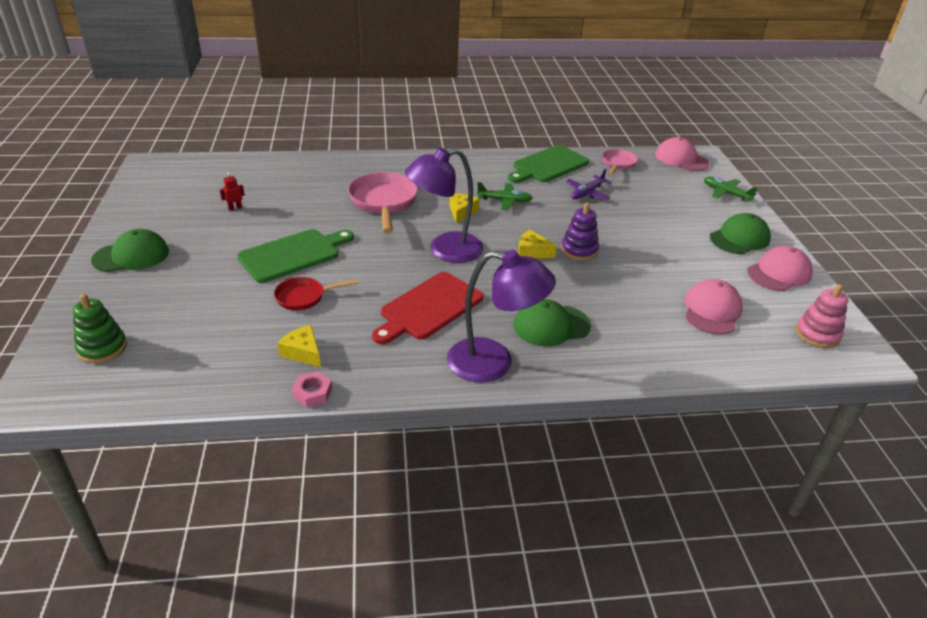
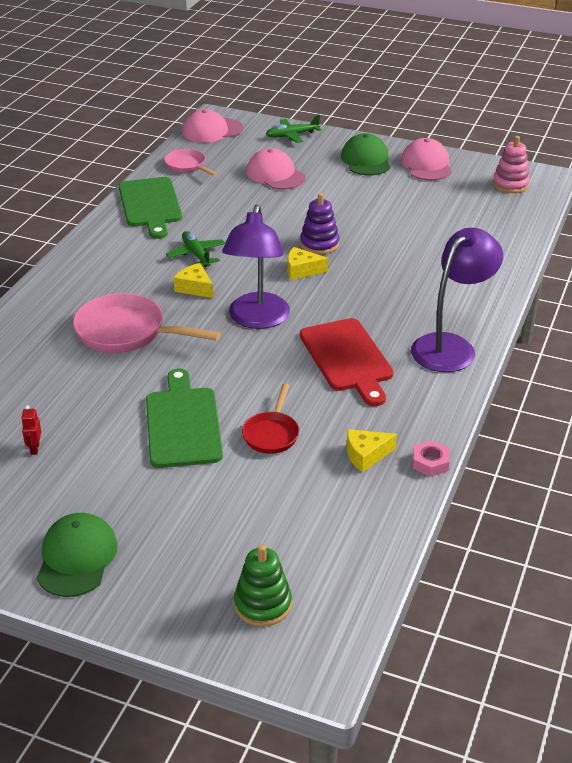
camera: 60 degrees left, 0 degrees up
(505, 201) = (196, 254): green plane -> green plane turned 60 degrees counterclockwise
(532, 252) = (302, 270): yellow cheese -> yellow cheese turned 45 degrees clockwise
(551, 325) = (420, 299): green cap -> none
(587, 193) = (226, 203): purple plane -> none
(712, 310) = (453, 215): pink cap -> pink cap (275, 174)

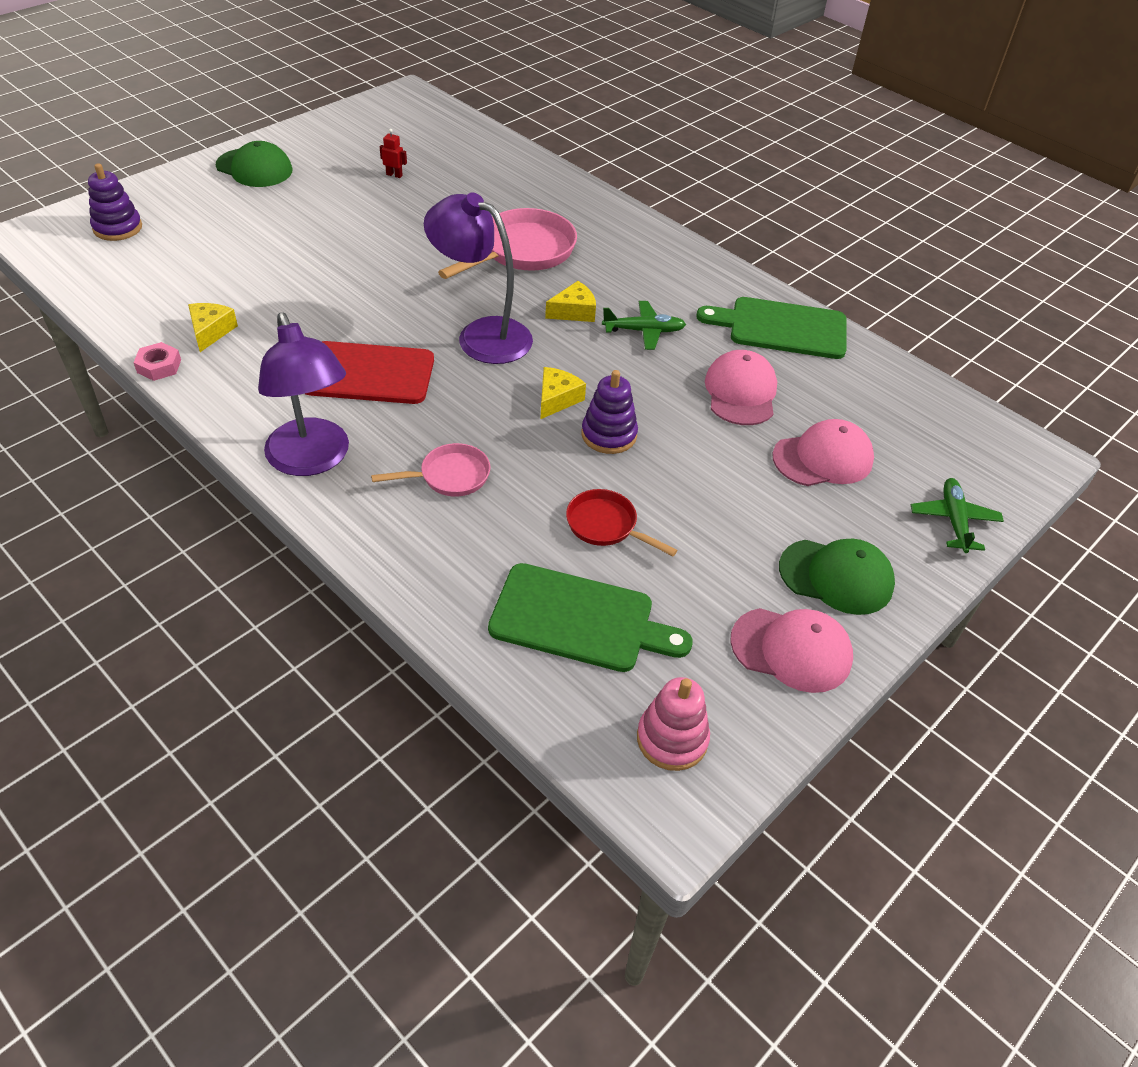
camera: 110 degrees right, 10 degrees up
(183, 424) = (356, 247): green cutting board -> green cutting board (579, 619)
(187, 166) = (879, 384): pink pan -> pink pan (449, 476)
(212, 130) = (991, 439): pink cap -> pink cap (740, 392)
(263, 604) = (117, 228): green stacking toy -> purple stacking toy
(272, 434) = (295, 289): red pan -> red pan (606, 526)

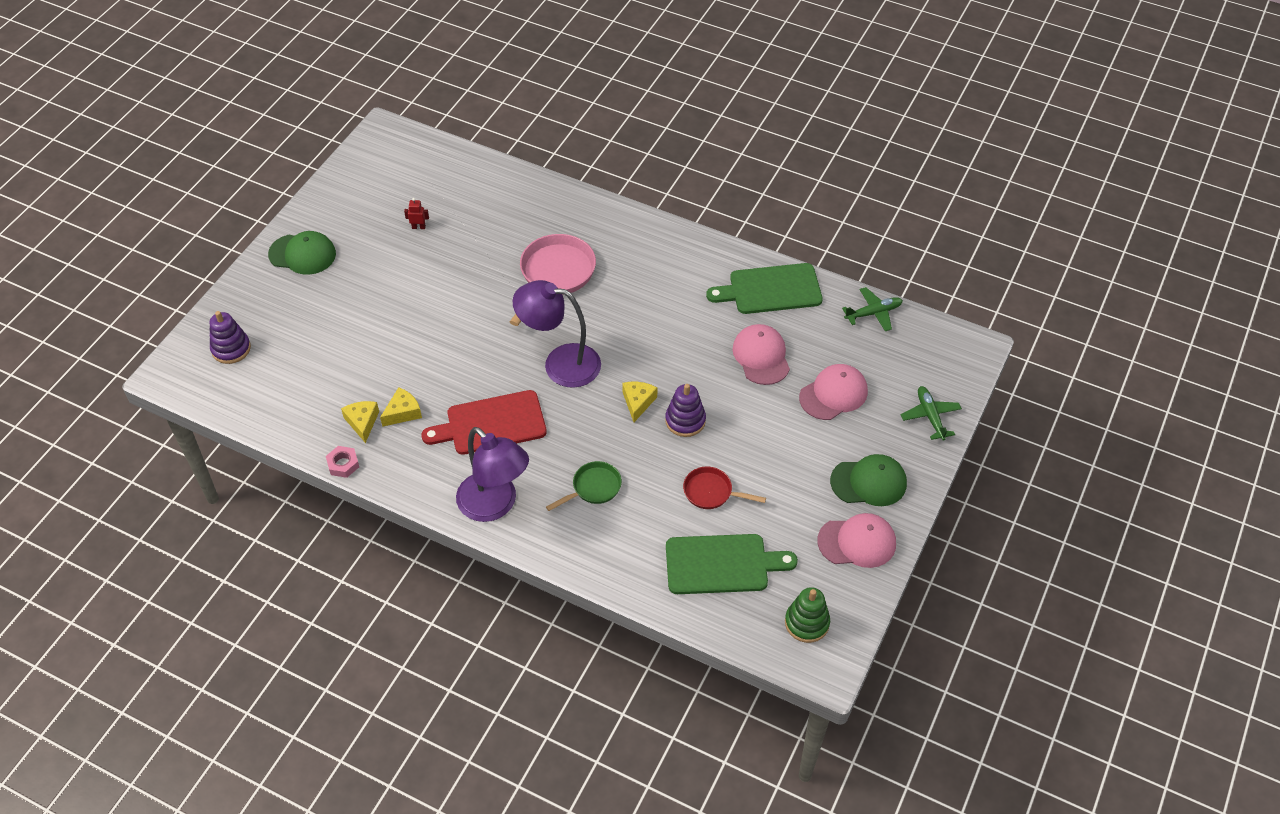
camera: 15 degrees left, 5 degrees up
(449, 476) = (593, 488): pink pan -> green pan
(574, 311) = (617, 321): yellow cheese -> yellow cheese (403, 412)
(644, 331) = (674, 323): green plane -> green plane (873, 313)
(672, 739) = (807, 623): pink stacking toy -> green stacking toy

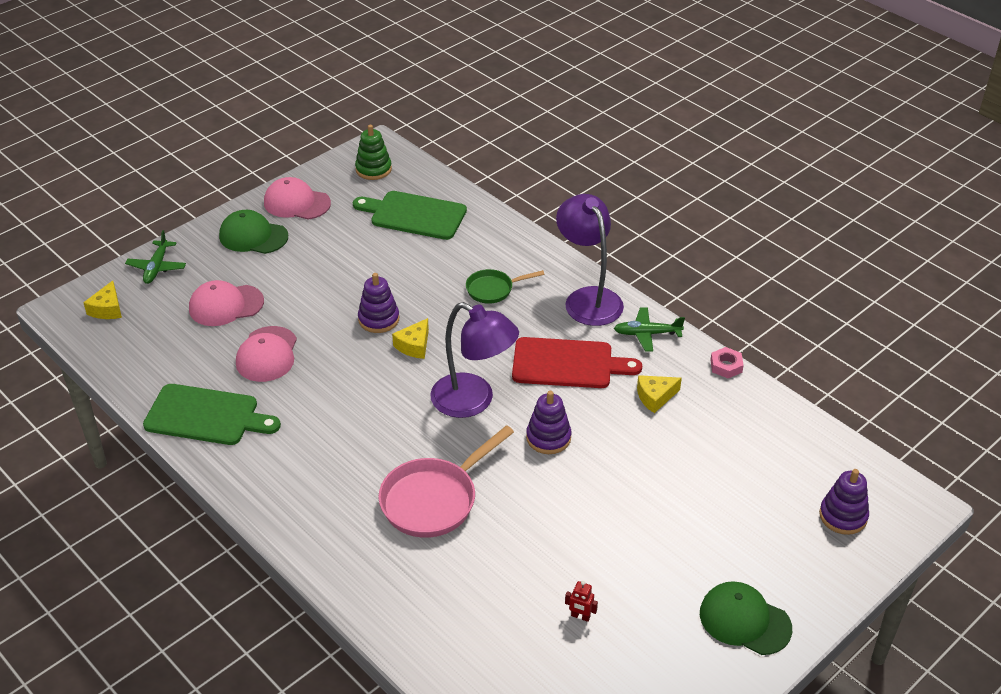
camera: 160 degrees left, 10 degrees down
(362, 422) = (700, 398): yellow cheese -> yellow cheese (107, 309)
(484, 348) = (548, 438): none -> purple stacking toy
(711, 492) = (391, 261): red pan -> none
(873, 313) = (123, 364): green plane -> green plane (647, 334)

